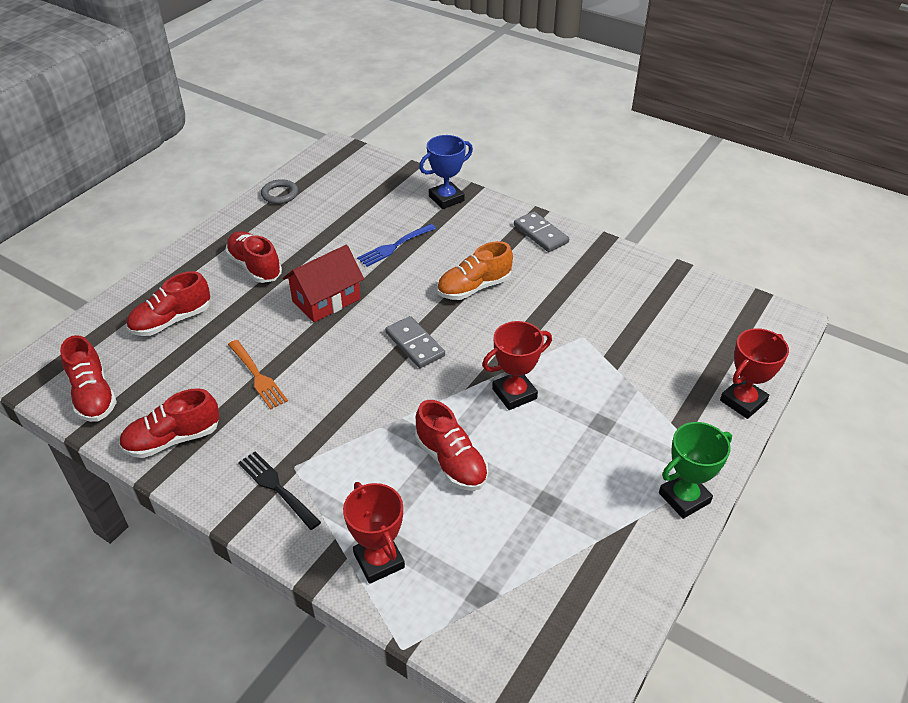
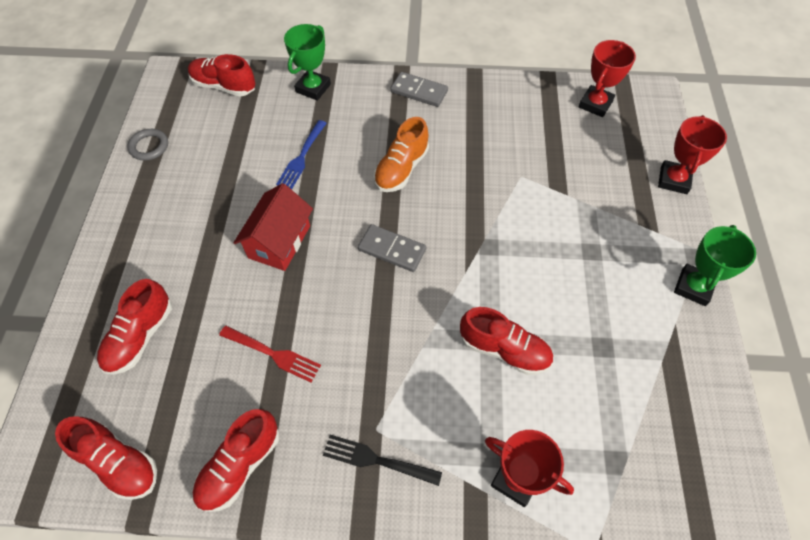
camera: 30 degrees left, 15 degrees up
(255, 267) = (183, 237): red shoe -> red shoe (224, 86)
(257, 376) = (272, 354): orange fork -> red fork
(446, 198) = (313, 88): blue trophy -> green trophy
(514, 393) = (507, 257): red trophy -> red trophy (595, 104)

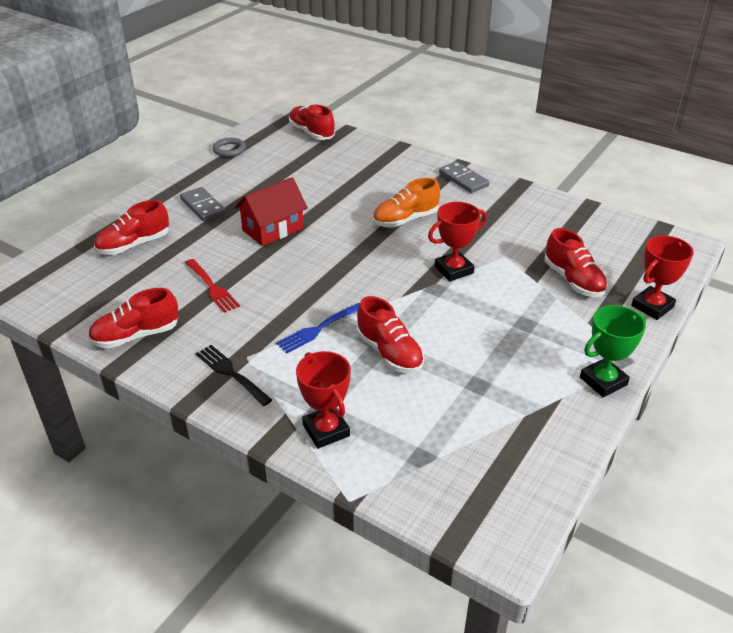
camera: 30 degrees right, 20 degrees down
(119, 462) = (63, 302): red shoe -> red shoe (573, 280)
(302, 156) = (333, 188): blue fork -> blue fork (319, 328)
(313, 88) = (378, 153): green trophy -> none
(392, 249) = (353, 263): grey domino -> grey domino (203, 206)
(595, 104) = (620, 234): red trophy -> red trophy (453, 270)

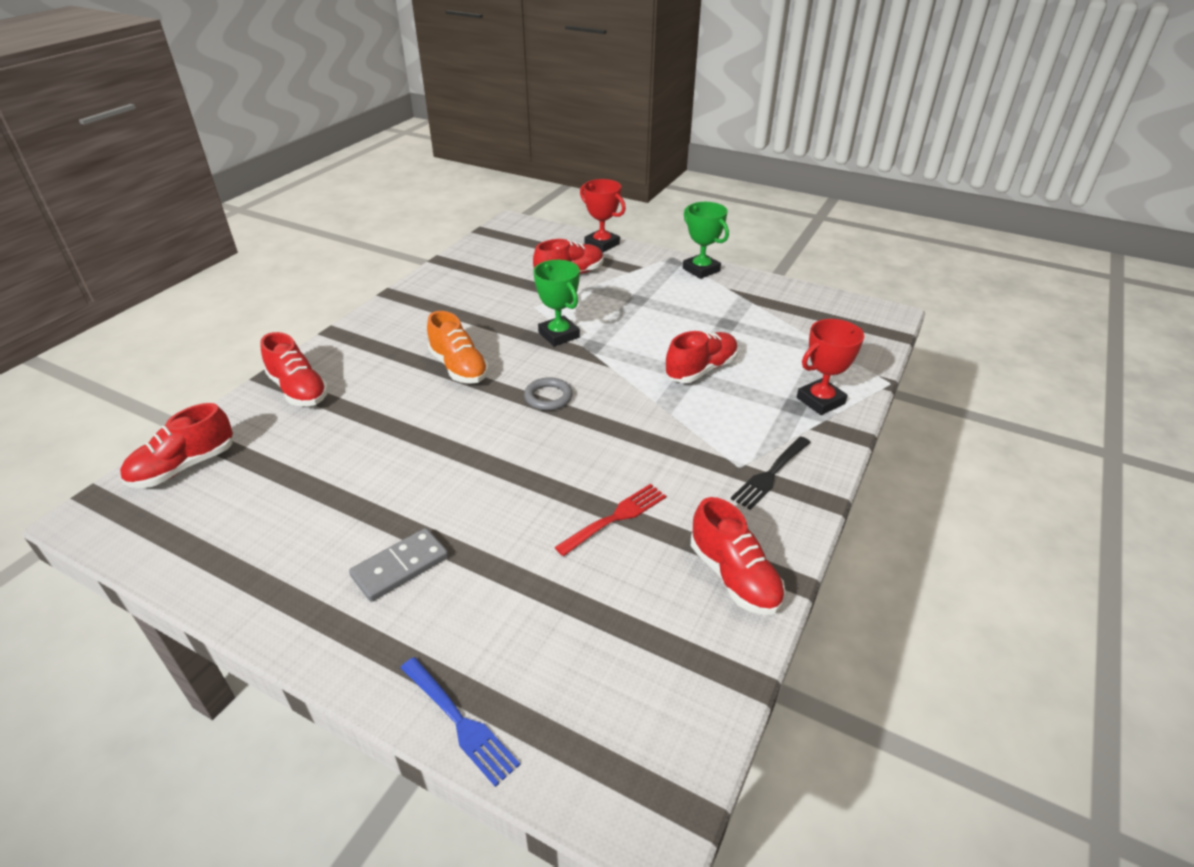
camera: 95 degrees left, 0 degrees up
(134, 245) = (513, 636): red shoe -> red shoe (299, 390)
(229, 150) = (203, 565): grey ring -> grey ring (548, 397)
(273, 229) = (474, 477): red house -> none
(319, 328) = (676, 417): blue fork -> blue fork (458, 721)
(453, 270) = (559, 335): red trophy -> green trophy
(463, 179) = (373, 329): grey domino -> none

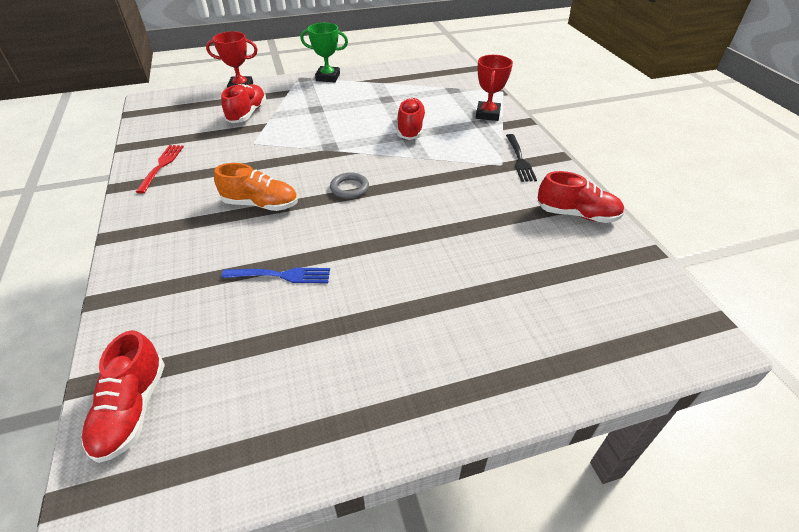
camera: 45 degrees left, 5 degrees up
(299, 390) = (149, 290): red shoe -> none
(400, 567) = (418, 337): grey domino -> none
(458, 721) = (580, 381): blue fork -> blue fork (280, 275)
(559, 335) = (298, 151): green trophy -> none
(615, 518) = (487, 226): red fork -> red fork (161, 166)

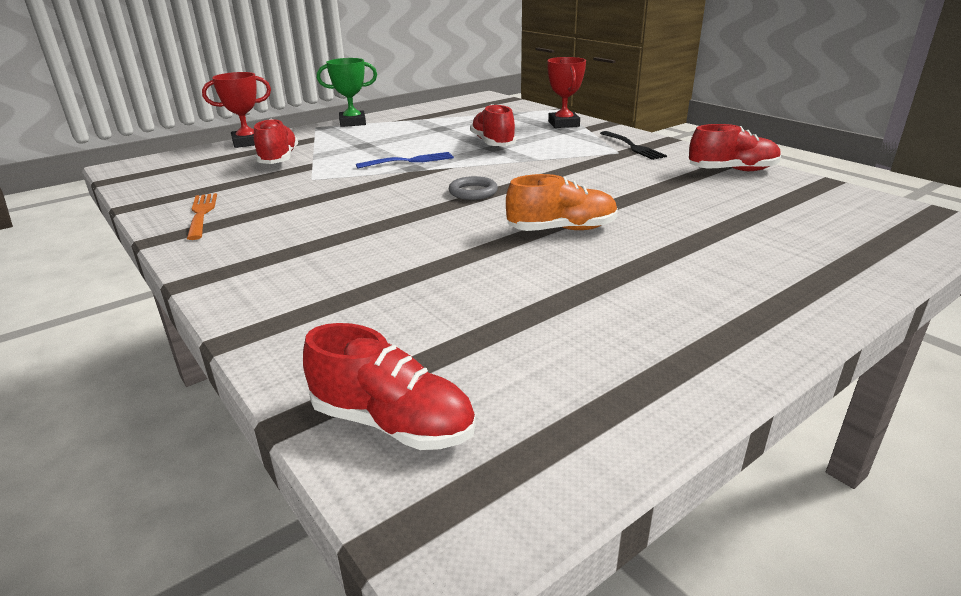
camera: 20 degrees left, 15 degrees down
(132, 409) = (392, 423): red shoe -> red shoe turned 45 degrees counterclockwise
(161, 166) = (202, 214): red fork -> orange fork
(261, 204) = (376, 221): orange shoe -> orange shoe (562, 230)
(280, 275) = (467, 268): blue fork -> blue fork (409, 161)

